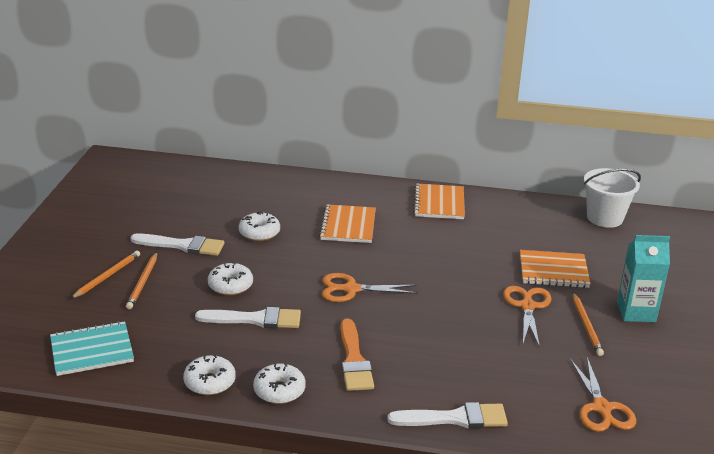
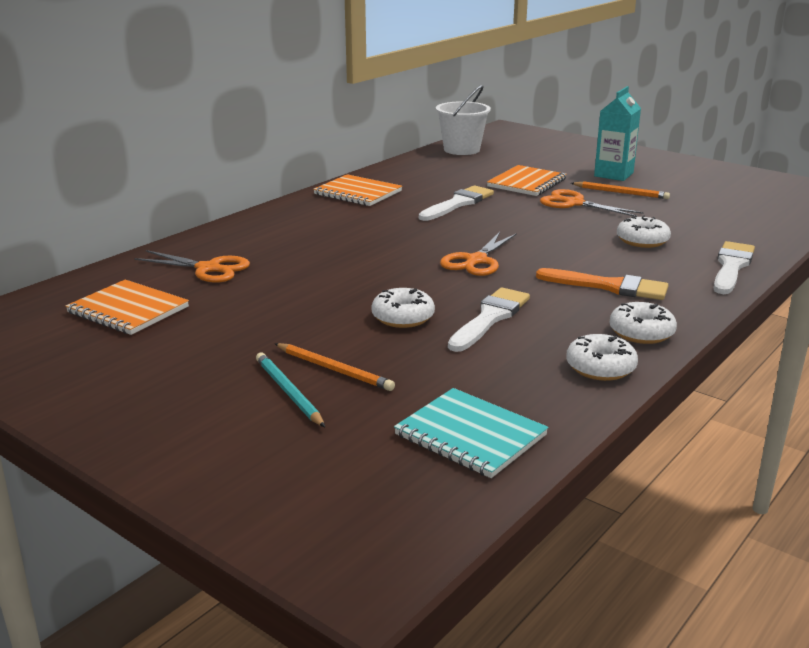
camera: 60 degrees left, 5 degrees down
(92, 350) = (470, 435): turquoise notebook -> turquoise notebook turned 60 degrees counterclockwise
(107, 276) = (288, 392): orange pencil -> turquoise pencil
(182, 245) = (273, 328): white brush -> white brush (458, 203)
(259, 233) = (303, 280): white donut -> white donut (642, 241)
(348, 226) = (348, 236): orange notebook -> orange notebook (128, 310)
(601, 408) = (741, 215): orange scissors -> orange scissors (208, 269)

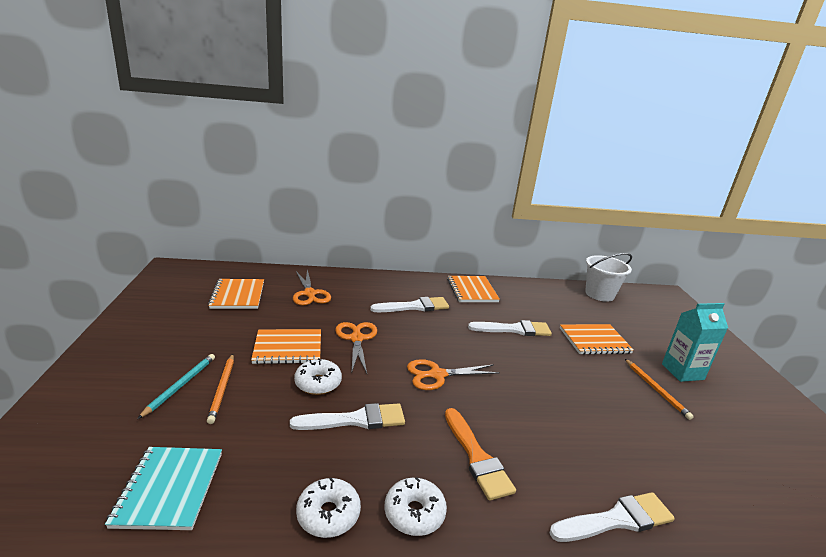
camera: 45 degrees right, 0 degrees up
(310, 314) = (288, 348): none -> orange notebook
(339, 228) = (414, 306): none -> white brush
(574, 203) = (596, 376): orange scissors -> orange scissors (356, 338)
(642, 241) = (586, 439): white donut -> none

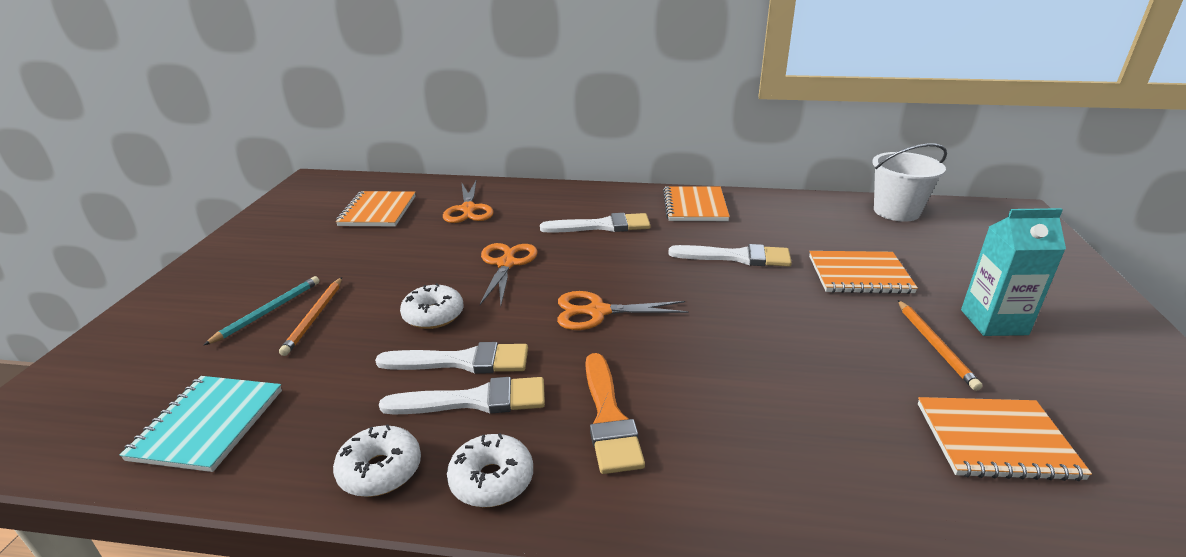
camera: 15 degrees right, 5 degrees up
(288, 348) = (413, 273): orange notebook -> orange notebook (996, 440)
(616, 519) = (788, 518): white brush -> white brush (475, 400)

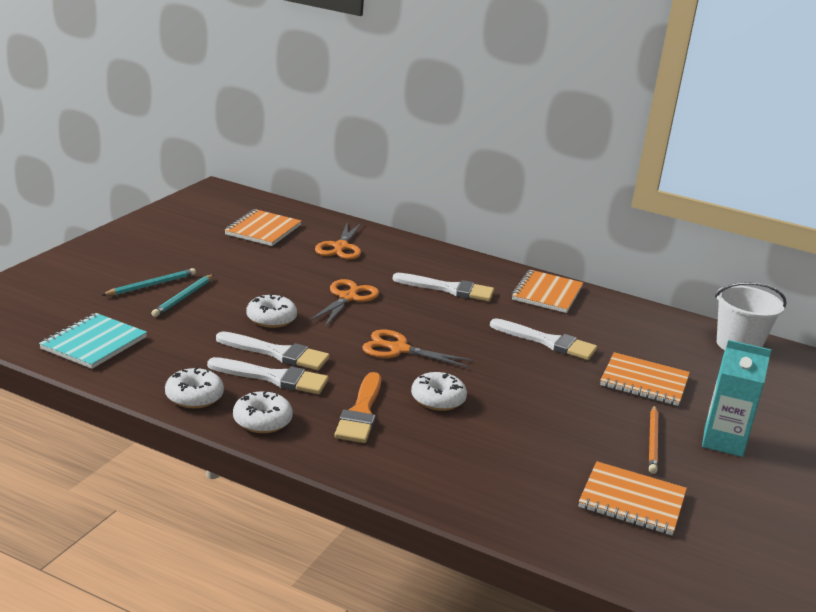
camera: 15 degrees right, 5 degrees down
(314, 317) = (183, 298): orange pencil -> turquoise pencil
(683, 366) = (438, 399): none -> white donut

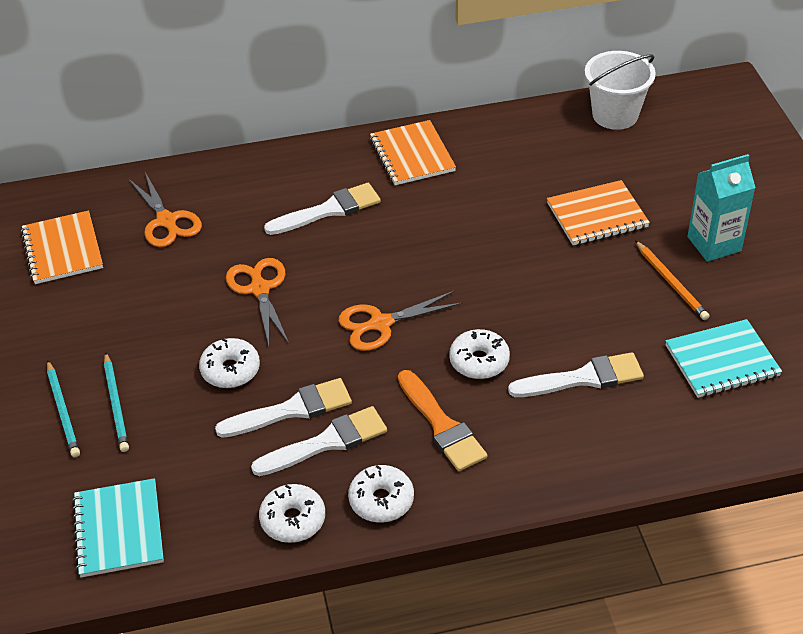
camera: 35 degrees left, 20 degrees up
(151, 285) = (63, 411): turquoise pencil -> turquoise pencil turned 150 degrees clockwise
(548, 342) = (480, 221): white brush -> white brush (583, 378)
(632, 501) = (722, 361): orange notebook -> turquoise notebook

